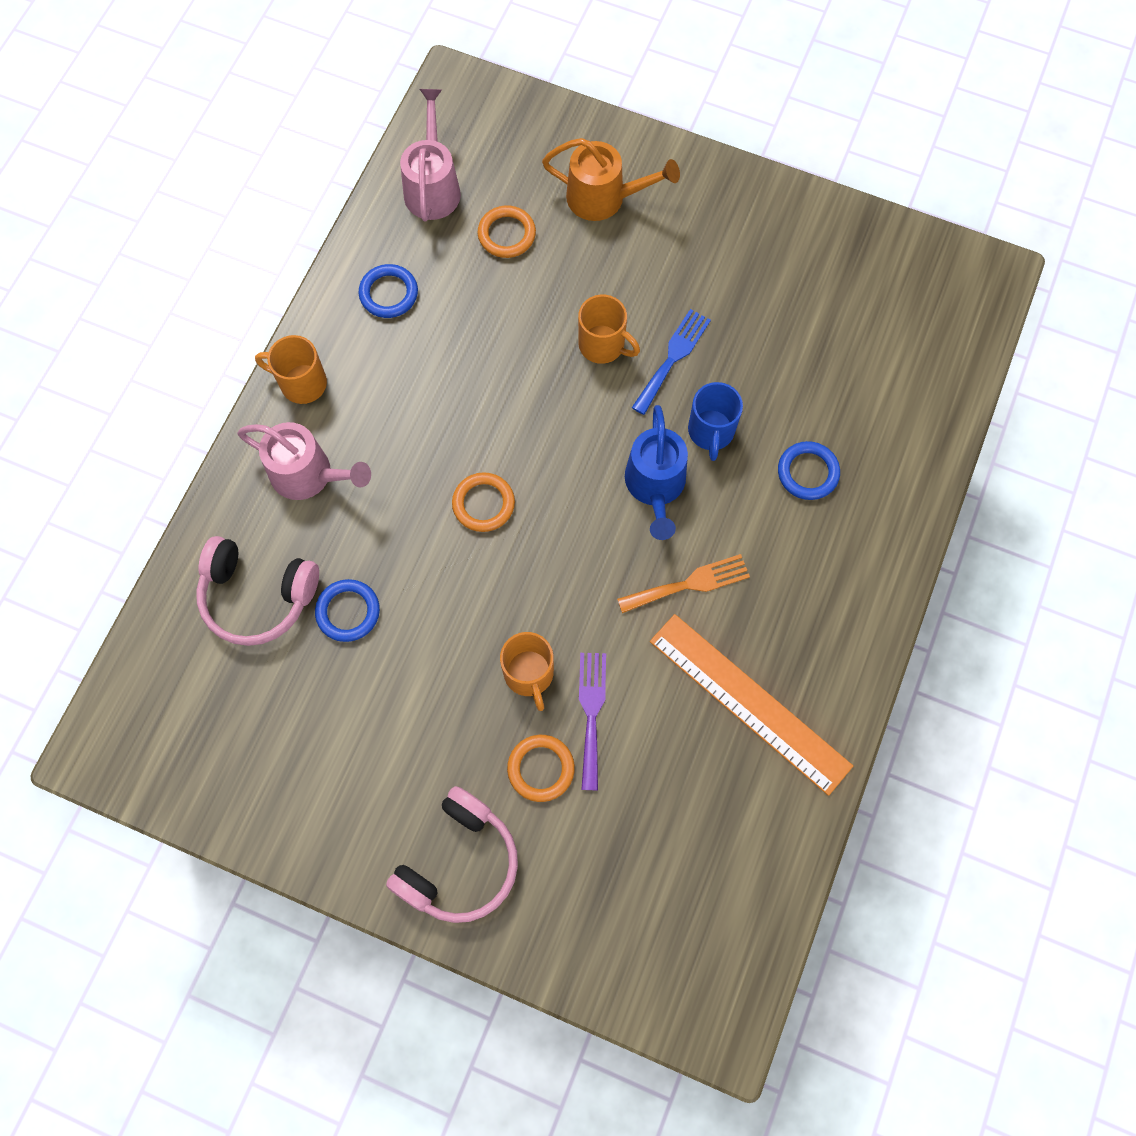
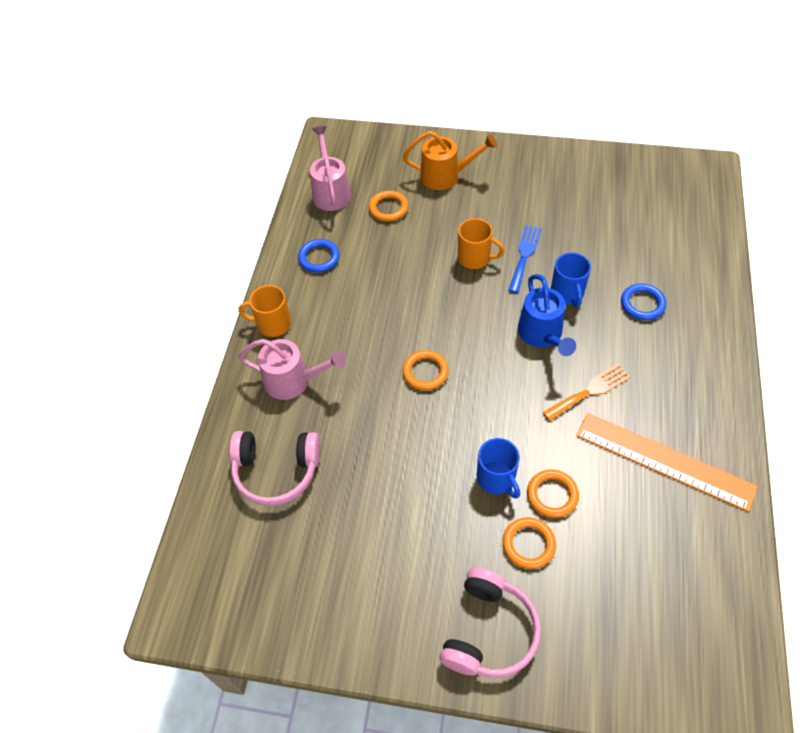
camera: 10 degrees left, 15 degrees down
(348, 612) = (348, 466): blue ring -> none
(529, 674) = (496, 479): orange mug -> blue mug
(591, 713) = (552, 495): purple fork -> orange ring

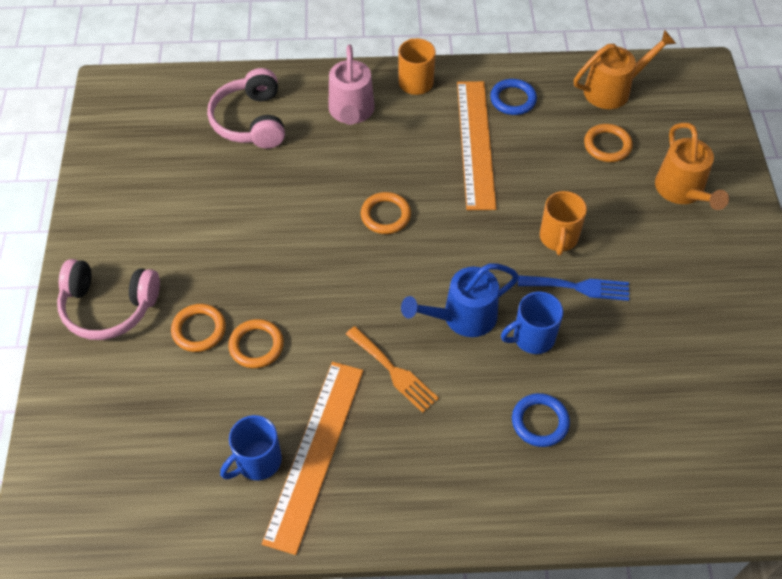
camera: 75 degrees right, 0 degrees up
(330, 191) = (613, 89): pink watering can -> orange watering can
(361, 293) = (475, 143): none -> orange ruler
(496, 479) = (268, 294): blue mug -> blue mug (257, 461)

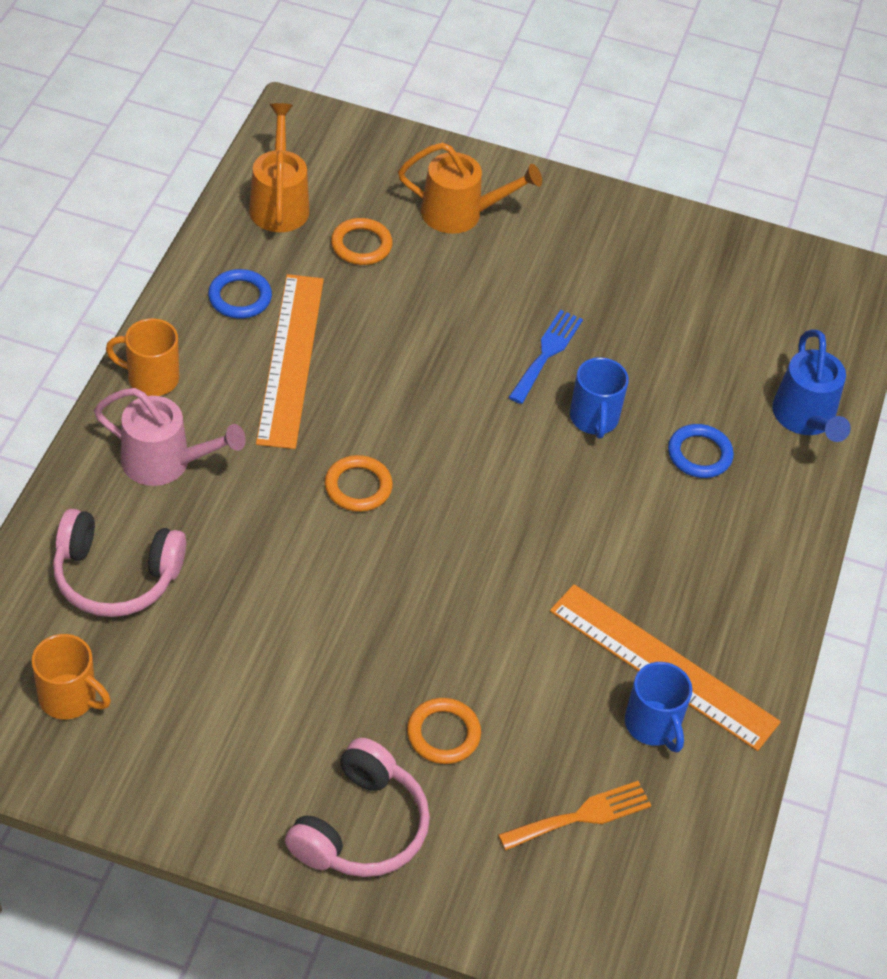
camera: 75 degrees left, 5 degrees down
(256, 346) = (493, 679): orange ring -> none
(394, 372) = (586, 557): orange fork -> orange fork (581, 816)
(462, 318) = (541, 469): blue watering can -> blue watering can (806, 419)
(475, 143) = (291, 359): orange ruler -> orange ruler turned 75 degrees clockwise
(558, 238) = (472, 342): orange mug -> orange mug (69, 698)

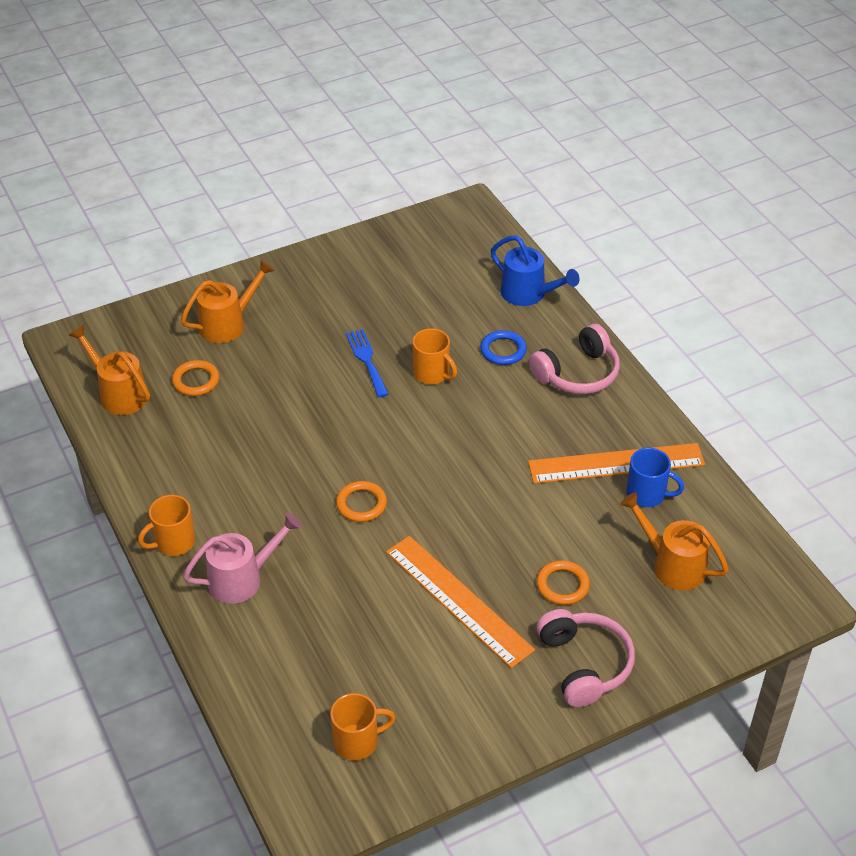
camera: 40 degrees left, 5 degrees down
(116, 576) = (296, 659): pink headphones -> pink headphones (577, 373)
(240, 297) = (165, 460): blue ring -> none
(291, 359) = (238, 469): orange ruler -> orange ruler (458, 600)
(581, 816) = (672, 564): orange fork -> orange watering can
(594, 419) = (432, 374): blue mug -> orange mug

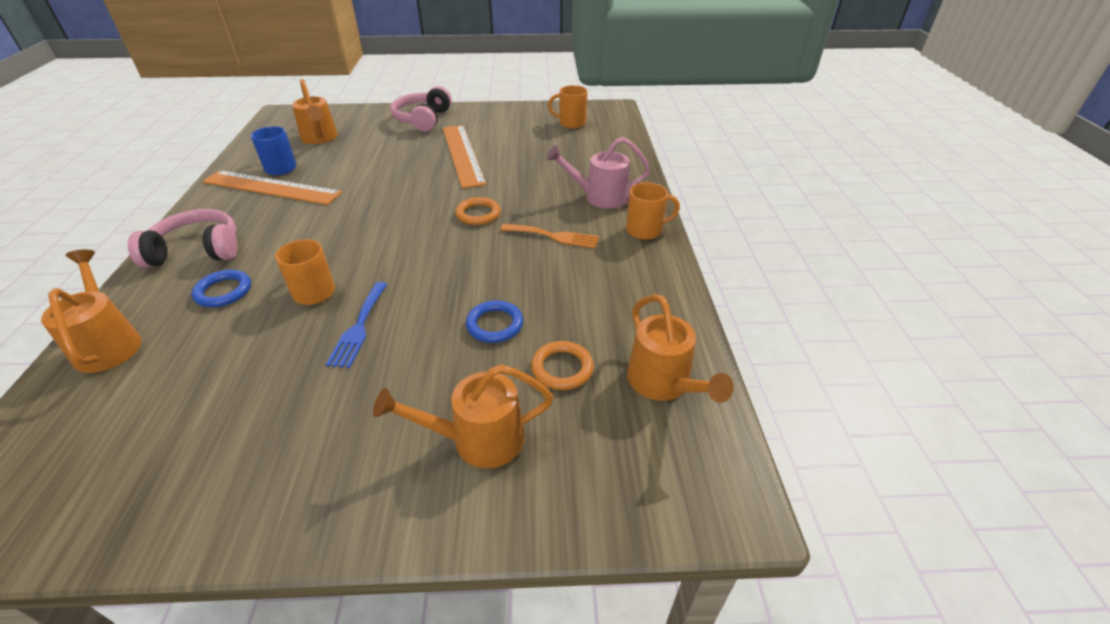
camera: 155 degrees left, 5 degrees down
(265, 395) = (495, 324): none -> blue ring
(265, 501) = (554, 236): none -> orange fork
(529, 294) = (108, 343): blue watering can -> orange watering can
(562, 585) = (393, 146): orange ring -> none

